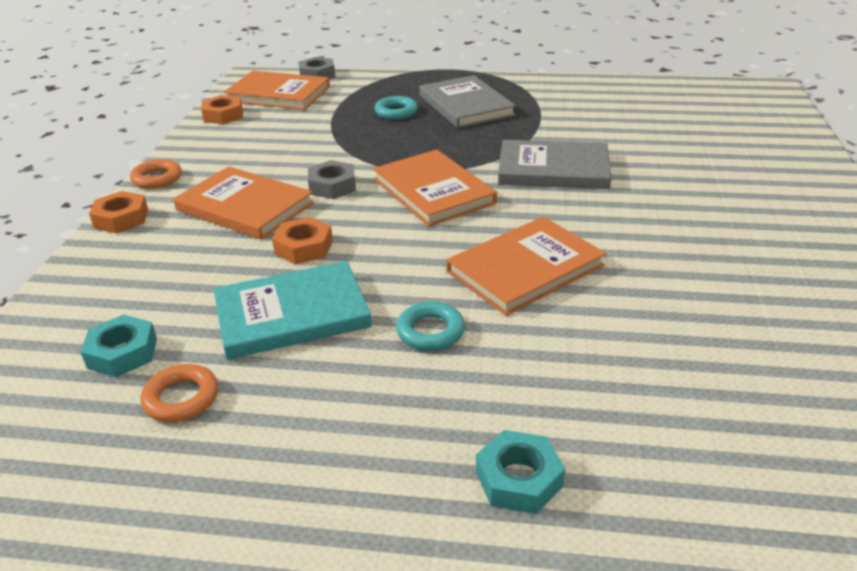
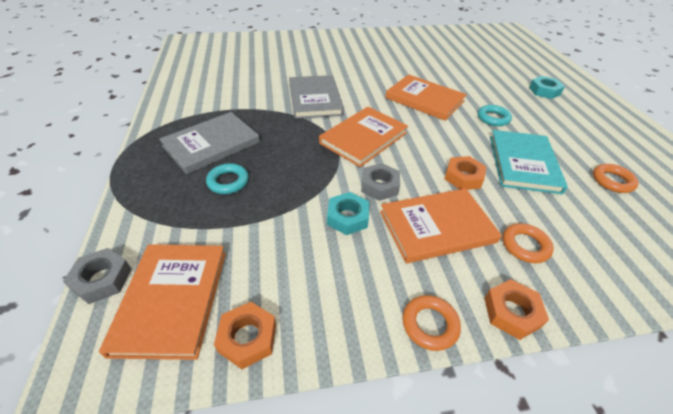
camera: 110 degrees left, 10 degrees up
(122, 353) = (618, 220): turquoise nut -> turquoise nut (347, 217)
(169, 254) = (525, 246): none -> orange ring
(245, 206) = (436, 226): orange book -> orange book turned 60 degrees clockwise
(292, 313) = (523, 163): turquoise book -> turquoise book turned 45 degrees clockwise

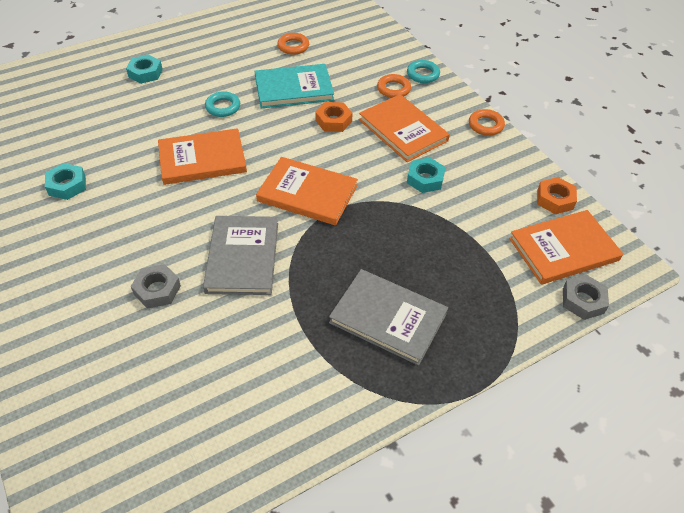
camera: 110 degrees left, 5 degrees up
(228, 182) = (435, 274): turquoise ring -> turquoise ring (423, 74)
(314, 99) = (243, 257): grey book -> grey book turned 60 degrees counterclockwise
(379, 186) = (375, 168): grey nut -> grey nut (157, 290)
(414, 54) = (67, 185): none -> turquoise nut
(424, 99) = (202, 159): orange book -> orange book turned 60 degrees clockwise
(511, 312) = (453, 94): orange nut -> none

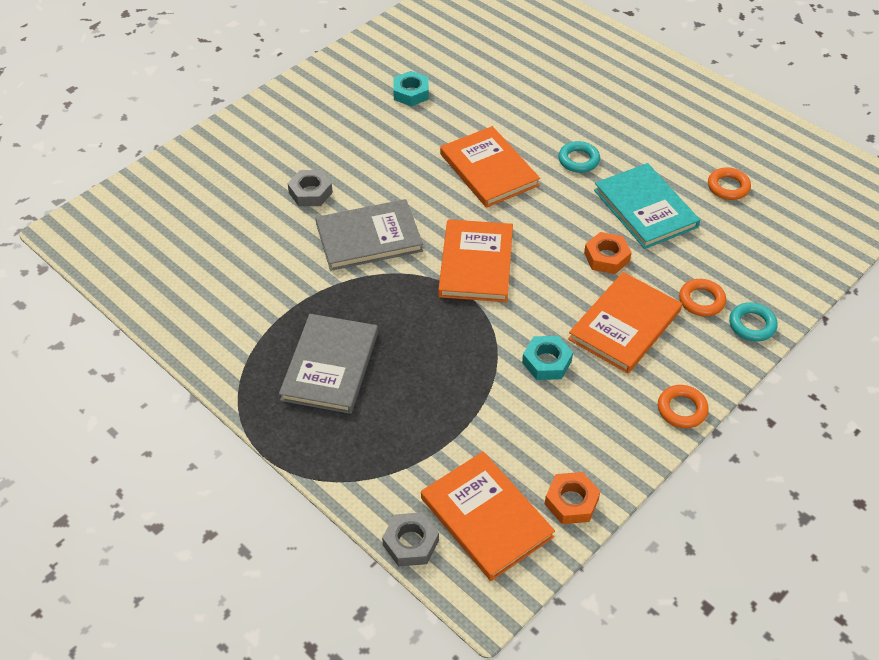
camera: 75 degrees right, 0 degrees up
(145, 73) = (600, 85): turquoise nut -> none

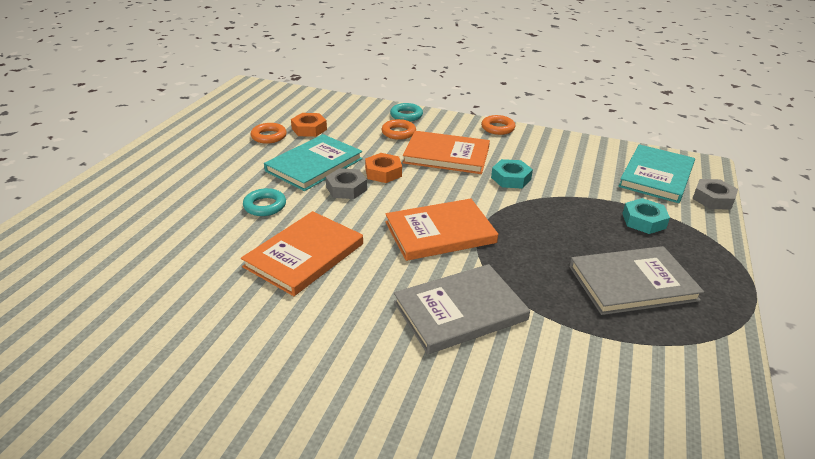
camera: 115 degrees left, 15 degrees down
(310, 192) = (422, 391): grey nut -> grey nut (346, 188)
(369, 238) = (460, 311): grey book -> grey book turned 75 degrees counterclockwise
(411, 93) = (175, 358): turquoise nut -> turquoise nut (643, 221)
(486, 517) = (656, 176): orange book -> turquoise book
(571, 502) = (606, 151): orange nut -> orange nut (309, 129)

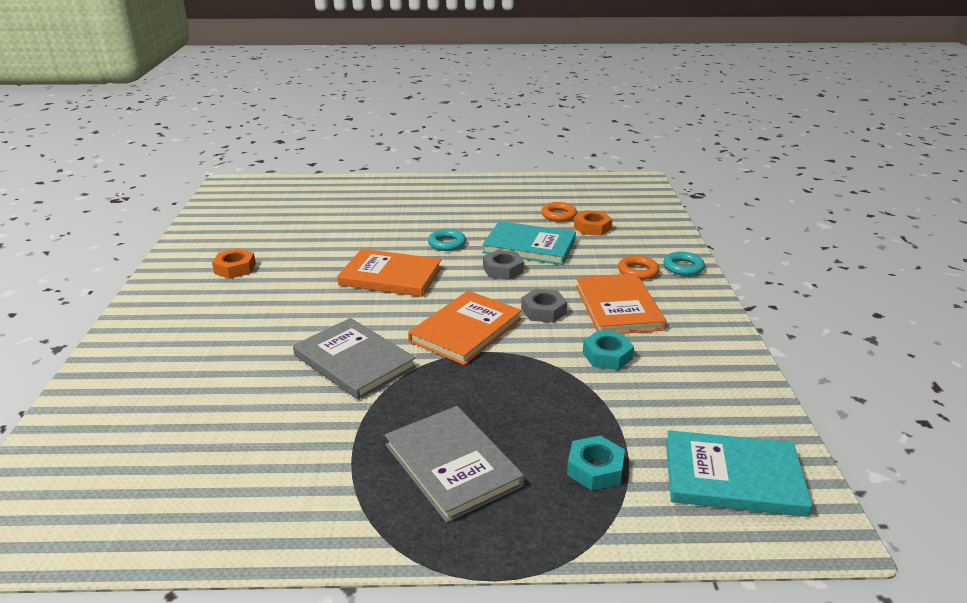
camera: 70 degrees right, 5 degrees down
(383, 172) = (547, 280): orange nut -> orange nut (235, 268)
(440, 232) = (466, 330): orange book -> orange book turned 75 degrees clockwise
(497, 128) = (724, 329): orange ring -> none
(713, 199) = (717, 541): grey nut -> grey nut (543, 311)

